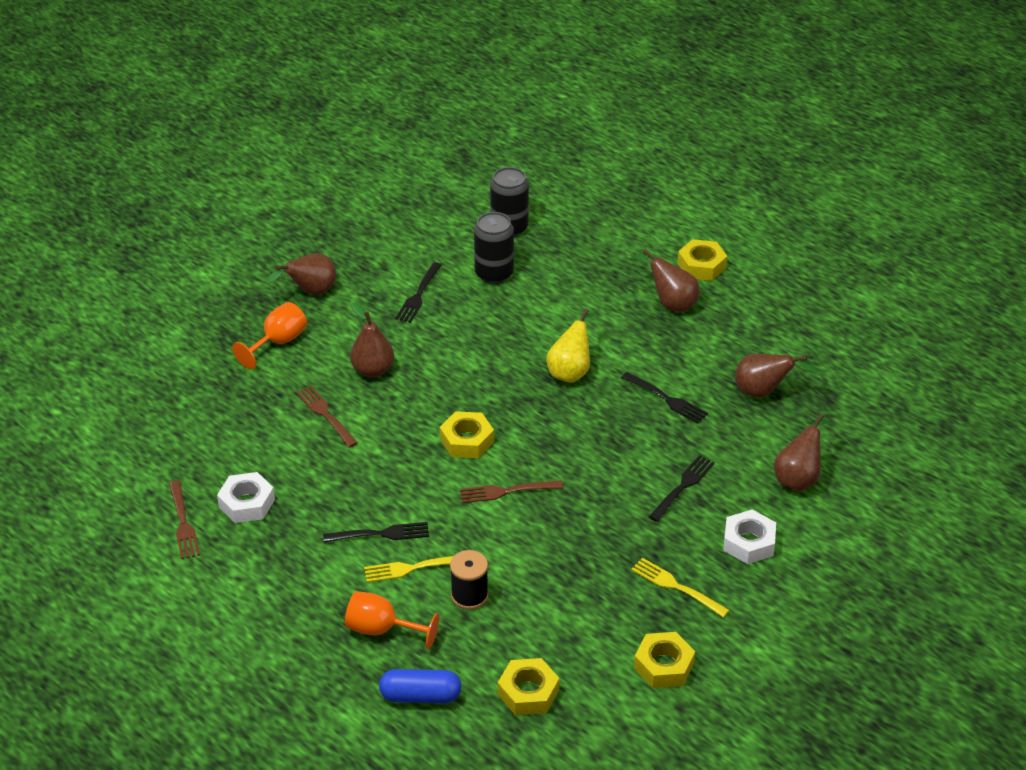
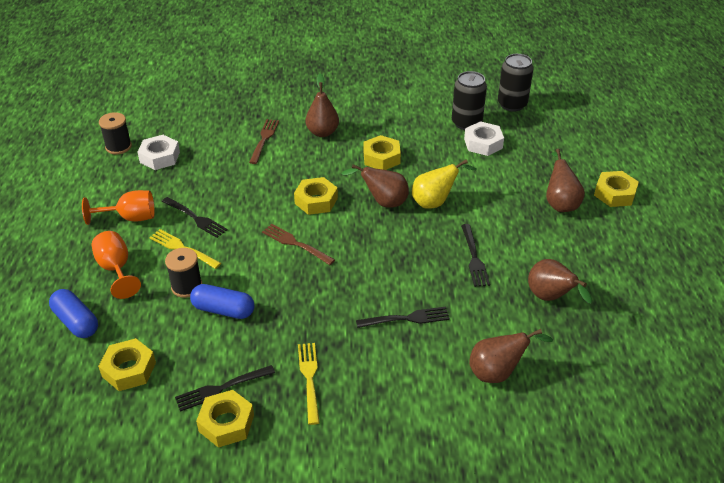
camera: 45 degrees right, 0 degrees up
(183, 523) = (118, 147): brown fork -> black spool
(278, 342) = (296, 91): orange goblet -> orange goblet (130, 218)
(310, 292) = (349, 76): brown pear -> brown pear (383, 202)
(418, 295) = (405, 110): black fork -> black fork (221, 388)
(466, 359) = (381, 158): none -> yellow nut
(531, 589) = (223, 310): none -> blue capsule
(748, 542) = (399, 388): white nut -> white nut (483, 143)

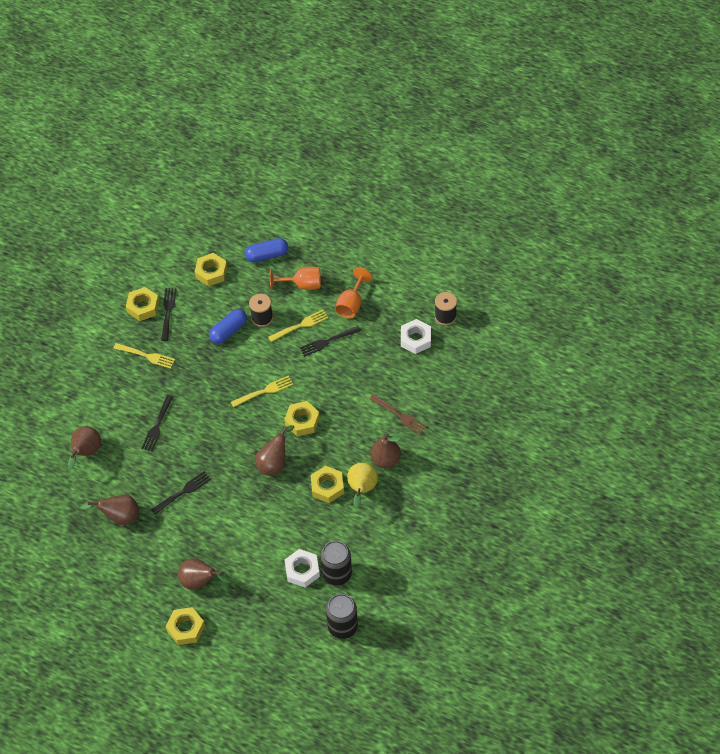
camera: 120 degrees right, 15 degrees up
(295, 244) = (264, 391): brown fork -> yellow fork
(435, 202) = (253, 497): yellow pear -> yellow pear (362, 489)
(474, 258) = (183, 492): black fork -> black fork turned 120 degrees clockwise

